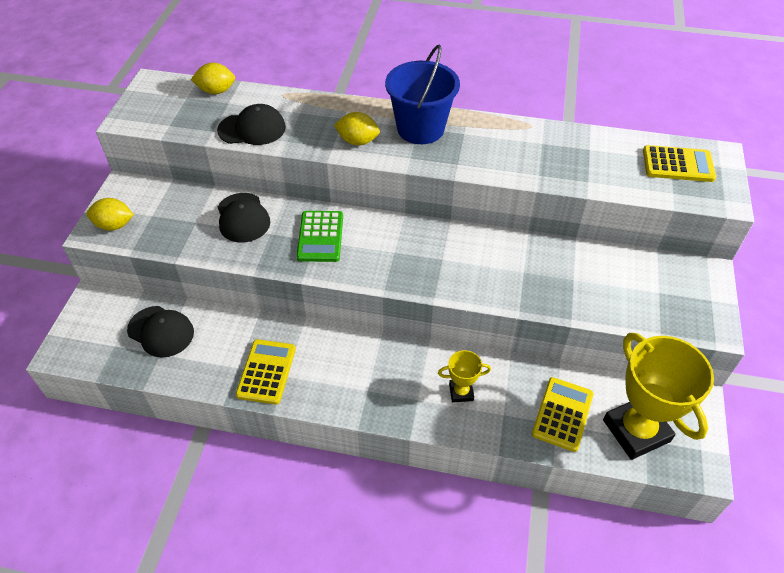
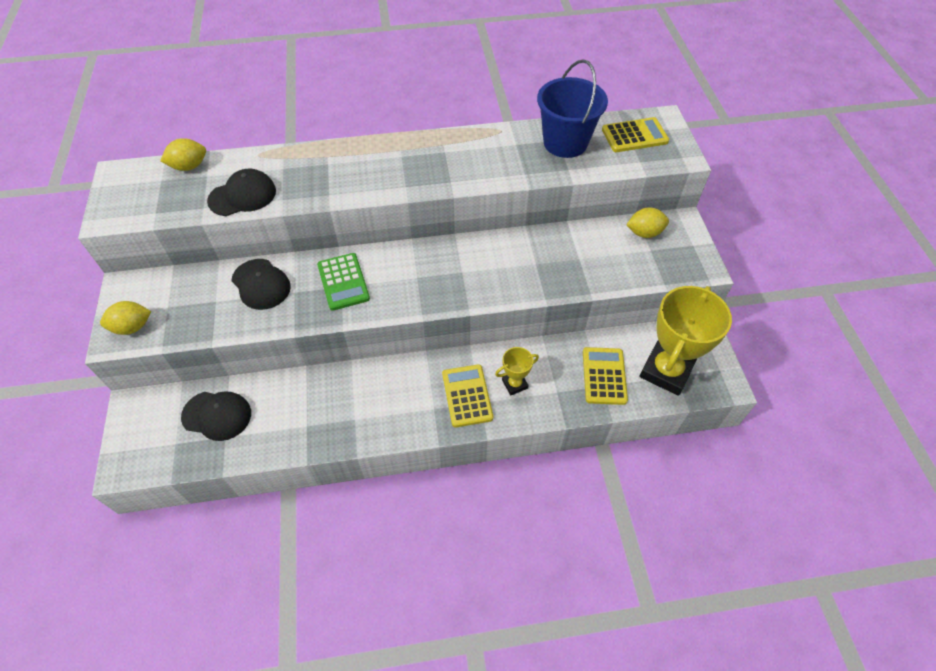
camera: 20 degrees left, 5 degrees up
(266, 372) = (335, 421): yellow calculator -> yellow calculator (467, 396)
(357, 141) = (350, 183): yellow lemon -> yellow lemon (644, 233)
(420, 129) = (404, 157): blue bucket -> blue bucket (565, 143)
(636, 431) = (666, 371): yellow trophy -> yellow trophy turned 75 degrees clockwise

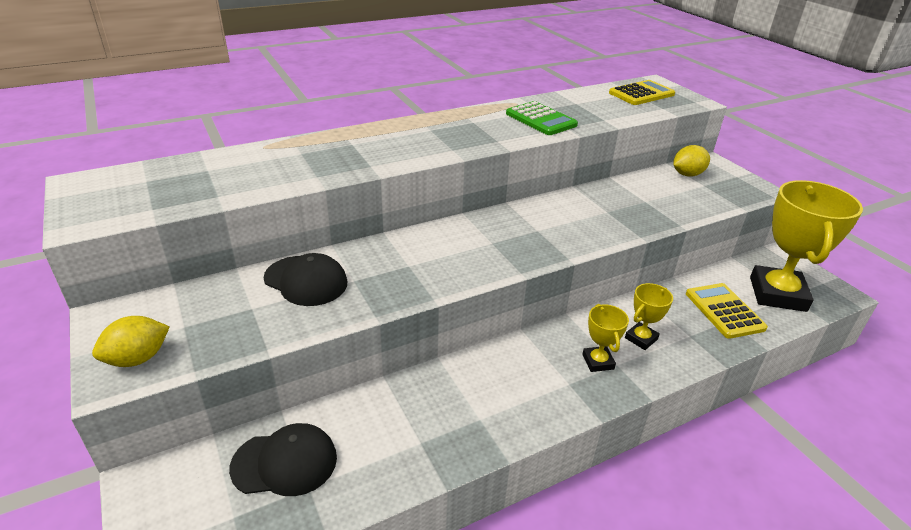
camera: 20 degrees left, 20 degrees down
(189, 166) = (180, 165): yellow lemon -> none
(242, 196) = (264, 180): black cap -> none
(343, 282) = (409, 261): green calculator -> green calculator (541, 119)
(467, 396) = (598, 362): yellow calculator -> yellow trophy
(565, 143) = (584, 104): blue bucket -> none

